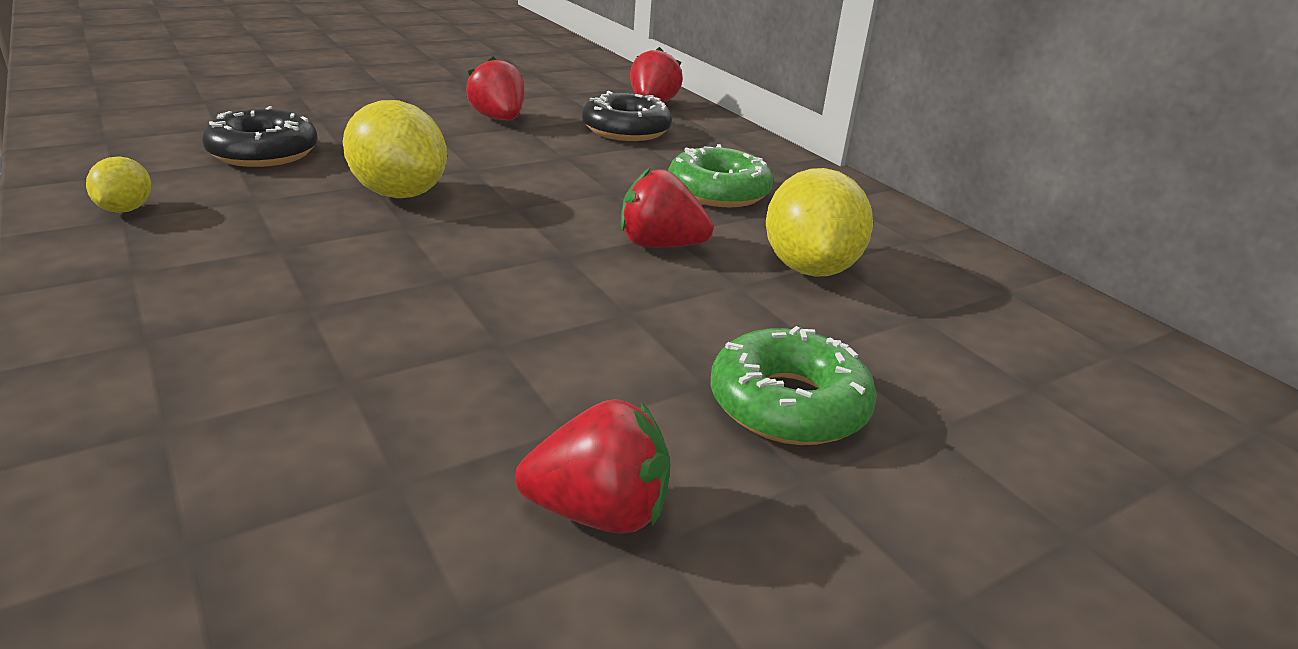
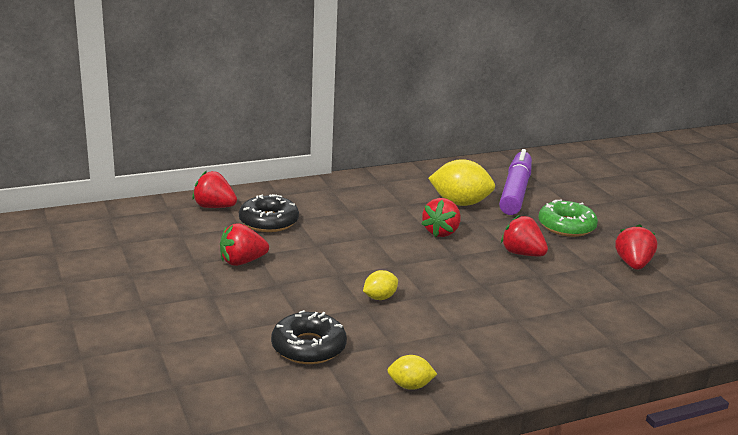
camera: 80 degrees left, 5 degrees down
(399, 193) = (379, 298): yellow lemon -> yellow lemon, size x0.52
(600, 328) = (522, 254): none -> red strawberry
(718, 191) = (372, 209): green donut -> none
(940, 339) = (515, 191): none -> purple marker

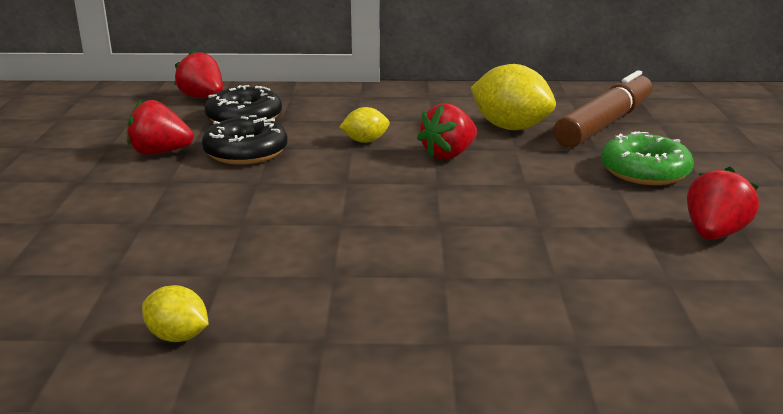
camera: 25 degrees right, 0 degrees up
(308, 347) = (109, 258): black donut -> black donut (246, 152)
(379, 298) = (276, 216): yellow lemon -> yellow lemon (365, 141)
(515, 191) = (605, 124): purple marker -> brown marker
(522, 254) = (540, 194): red strawberry -> none

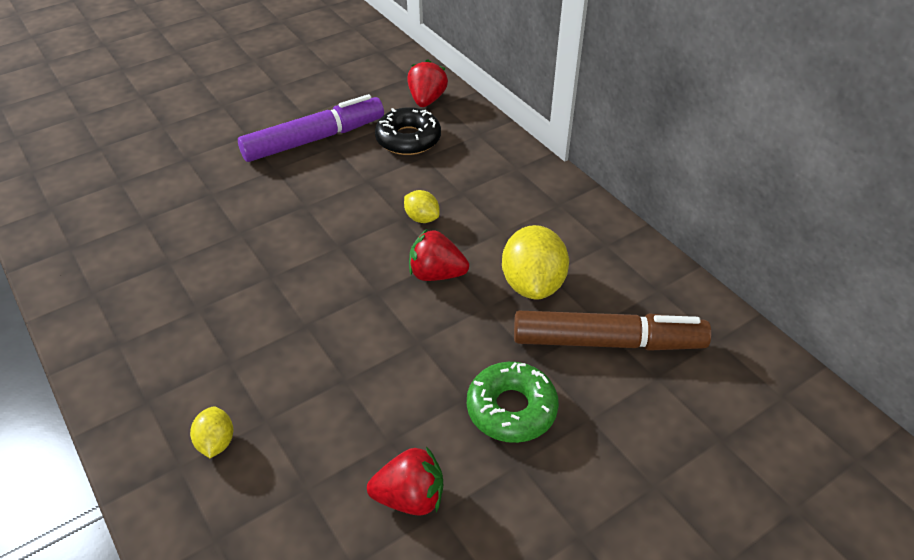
camera: 55 degrees right, 20 degrees up
(160, 152) = (314, 139): red strawberry -> purple marker
(178, 336) = (92, 284): yellow lemon -> yellow lemon (216, 442)
(246, 152) = (348, 174): black donut -> none

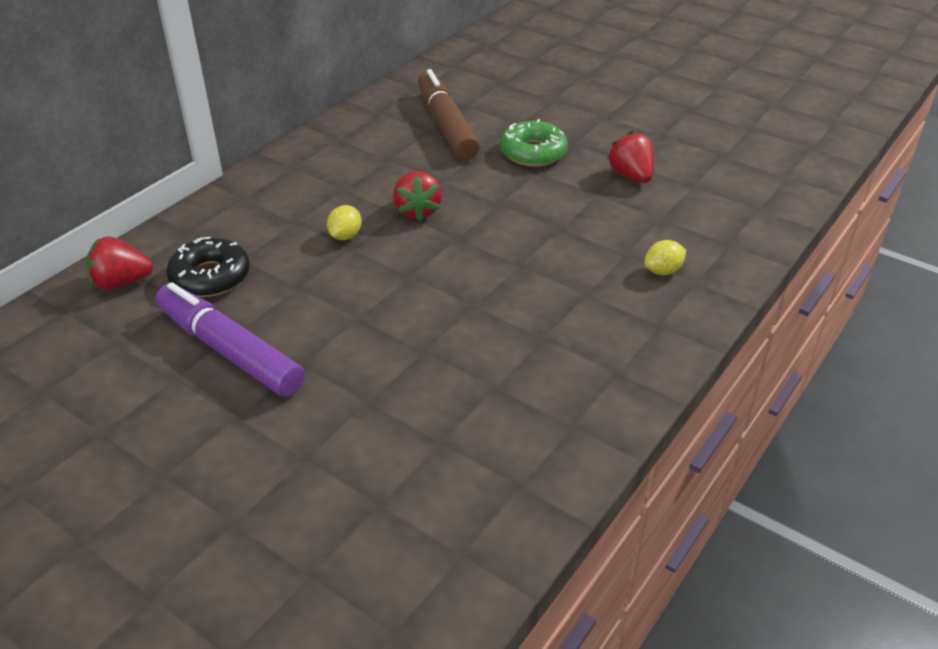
camera: 110 degrees left, 5 degrees down
(533, 284) = (404, 163): yellow lemon -> none

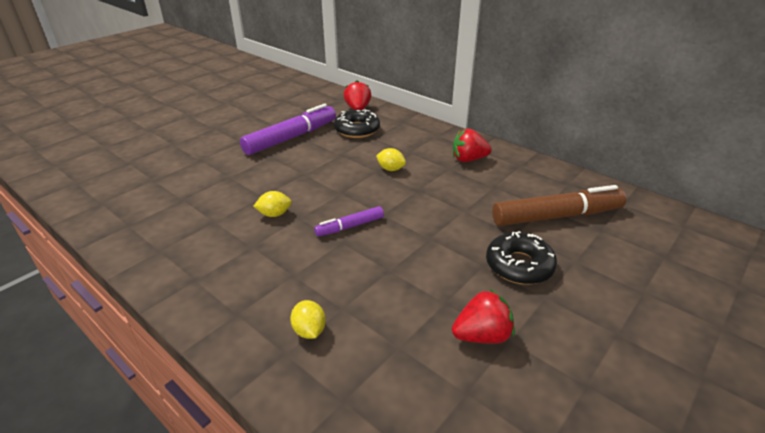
camera: 95 degrees right, 5 degrees down
(417, 211) = (419, 198): red strawberry -> red strawberry (468, 159)
(469, 329) = (274, 214): none -> yellow lemon
(487, 261) = (350, 226): none -> purple marker
(533, 152) = (519, 265): green donut -> black donut

